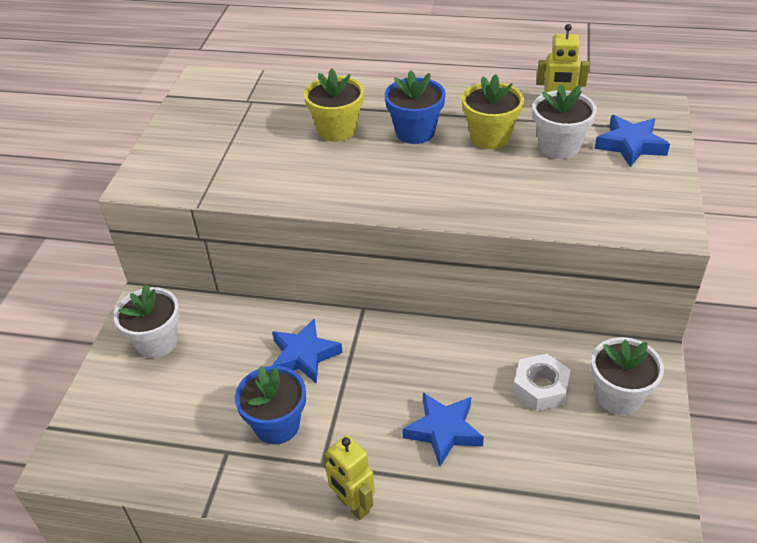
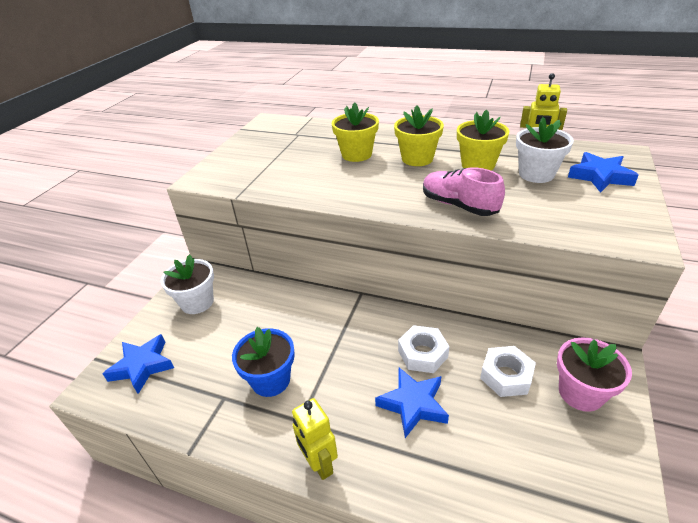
camera: 10 degrees right, 5 degrees down
(304, 355) = (306, 325): blue star -> blue star (142, 366)
(415, 132) = (417, 158): blue flower pot -> yellow flower pot
(447, 374) = (422, 354): none -> white nut
(473, 197) = (459, 205): none -> pink shoe
(618, 396) = (580, 393): white flower pot -> pink flower pot

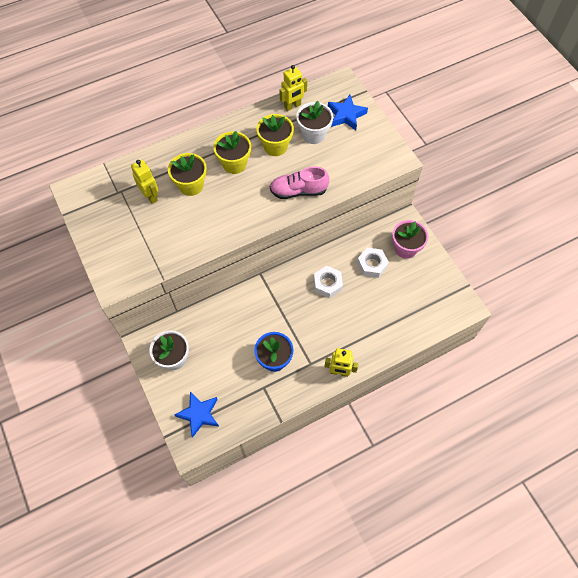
camera: 50 degrees left, 25 degrees up
(314, 146) = (150, 196): none -> yellow robot
(413, 404) = (348, 313): blue star -> none

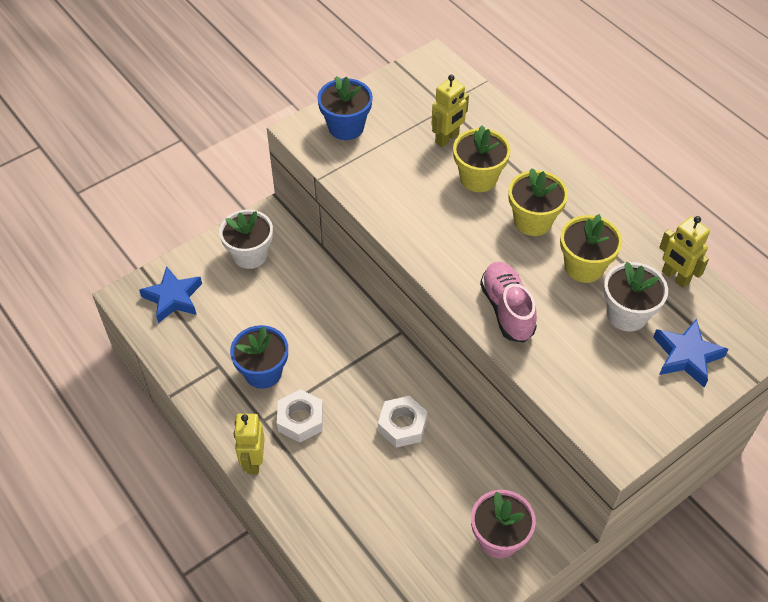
camera: 80 degrees right, 10 degrees down
(119, 255) = (346, 127): none -> blue flower pot
(372, 265) = (452, 487): white nut -> white nut (300, 419)

